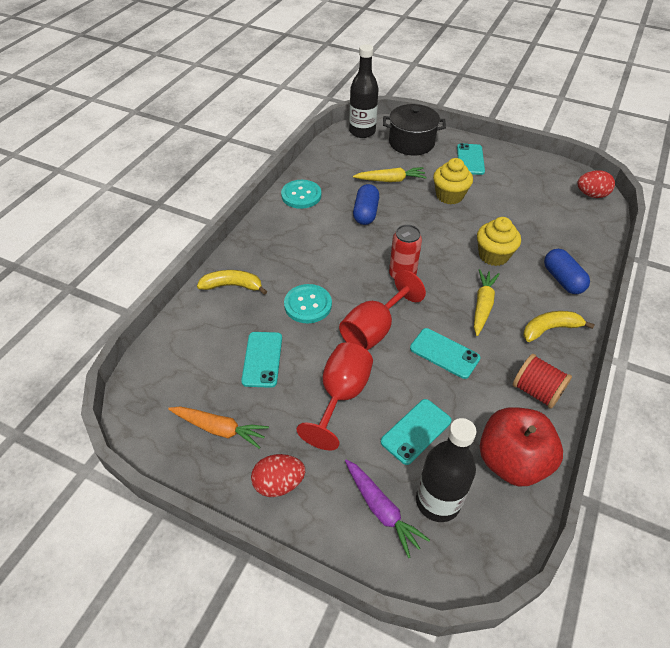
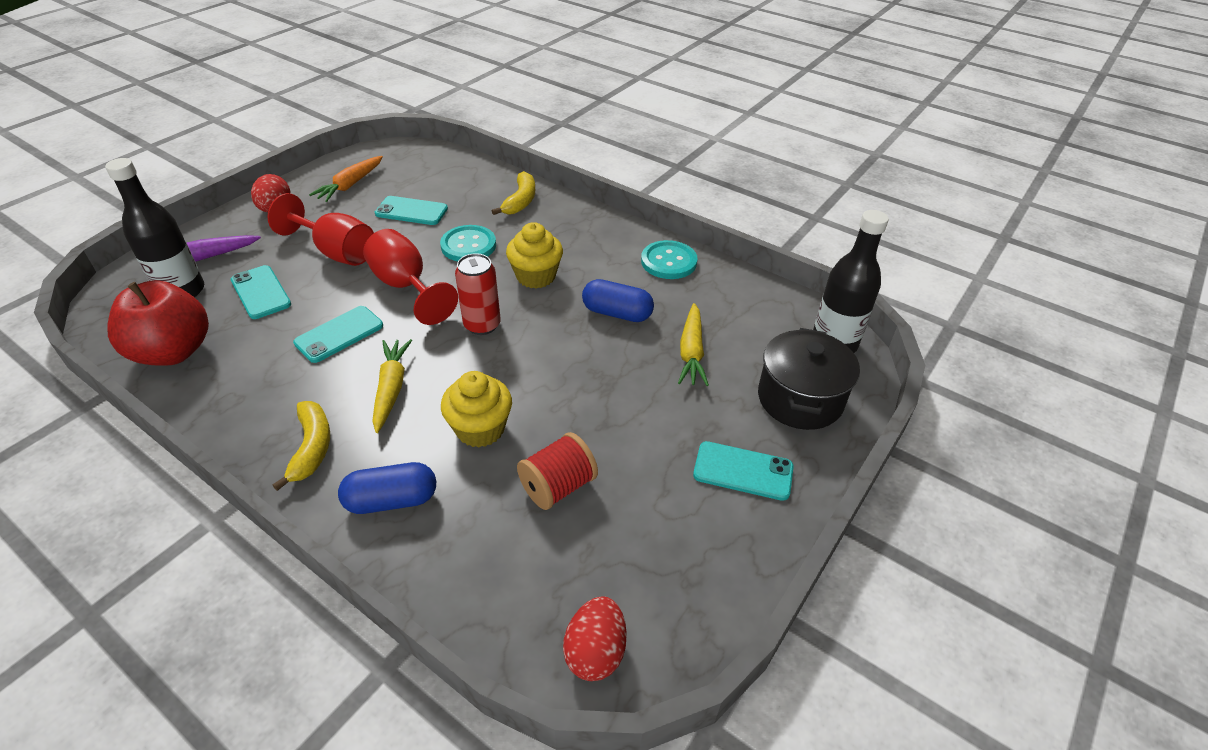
camera: 100 degrees right, 5 degrees down
(449, 196) = (638, 413): yellow cupcake -> yellow cupcake (536, 276)
(482, 305) = (391, 388): yellow carrot -> yellow carrot turned 120 degrees counterclockwise
(536, 391) = (234, 400): red spool -> red spool (558, 486)

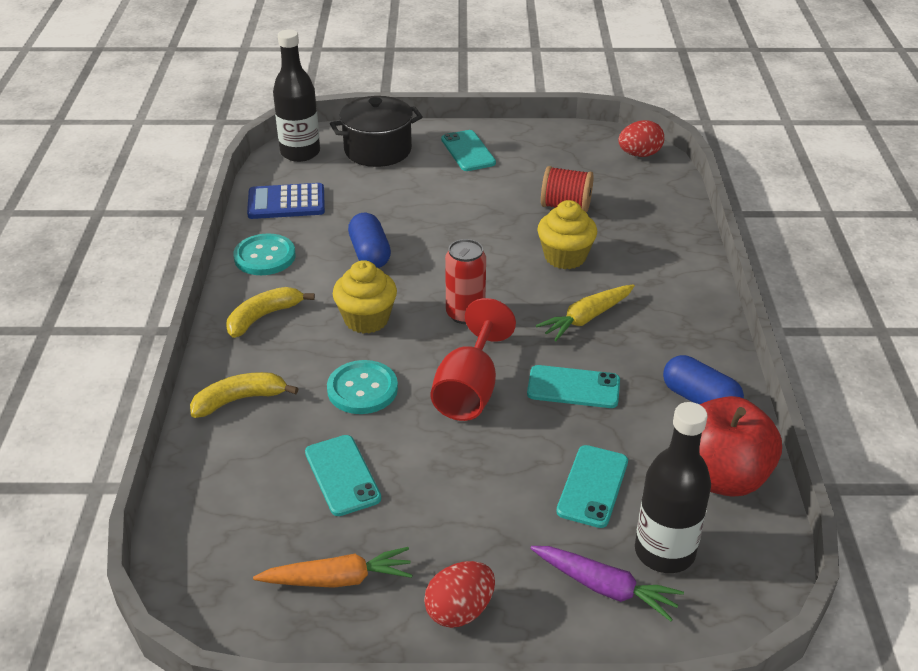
camera: 125 degrees left, 5 degrees down
(312, 448) = (679, 319): yellow banana -> yellow banana (263, 317)
(336, 252) = (475, 481): red goblet -> none
(391, 500) = (662, 260): blue capsule -> blue capsule (700, 399)
(691, 352) = (378, 204): yellow carrot -> none
(743, 301) = (286, 202): none -> blue calculator

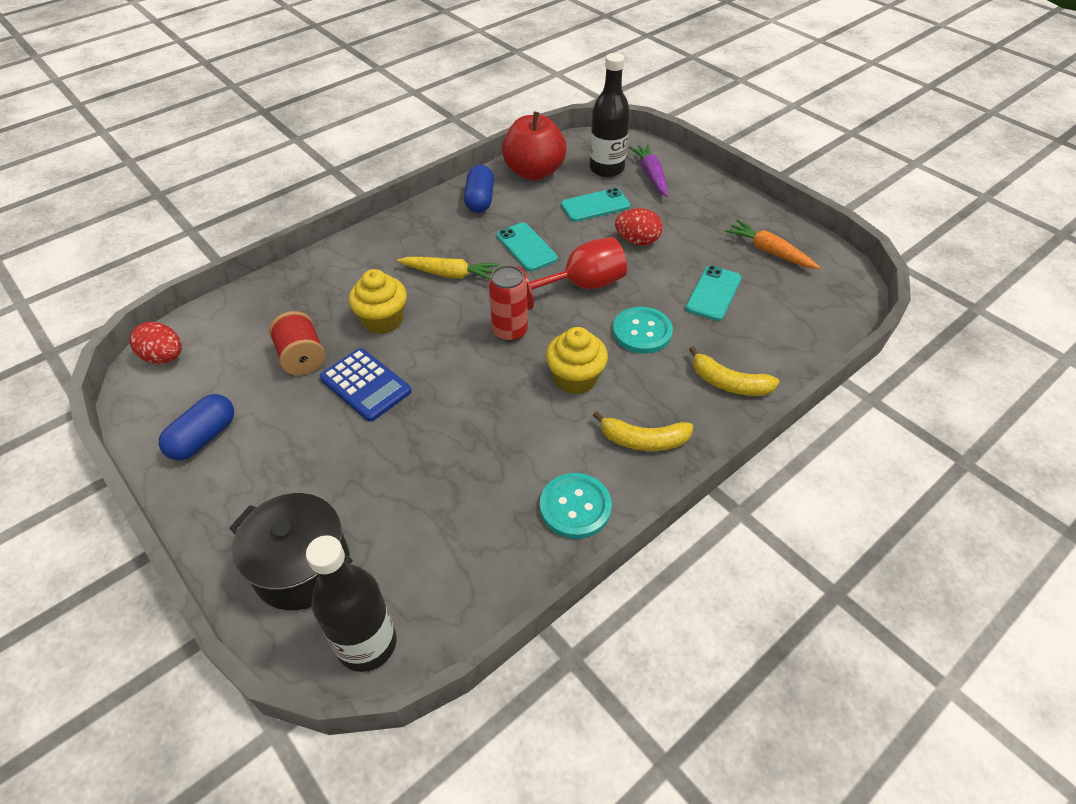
camera: 130 degrees left, 10 degrees up
(286, 202) = (477, 566): blue calculator -> blue calculator (365, 385)
(369, 254) = (494, 435): blue capsule -> blue capsule (204, 437)
(460, 611) = (725, 207): red egg -> red egg (637, 241)
(468, 151) = (246, 484): turquoise phone -> none

